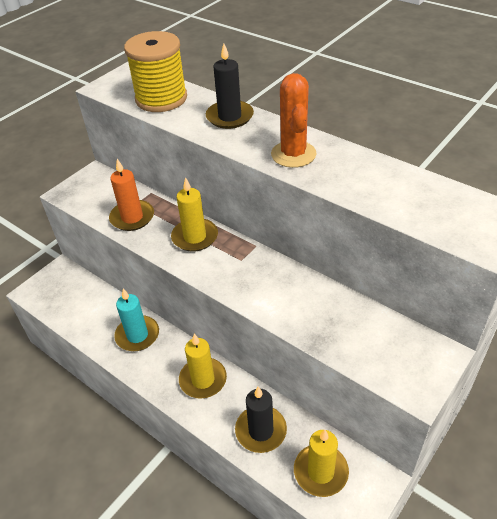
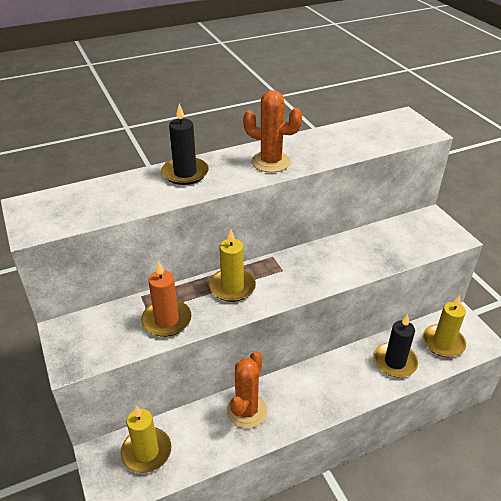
camera: 65 degrees left, 5 degrees down
(137, 335) = (247, 411): turquoise candle -> orange cactus
(161, 99) = (108, 199): yellow spool -> none
(203, 380) = (327, 380): yellow candle -> yellow candle (146, 452)

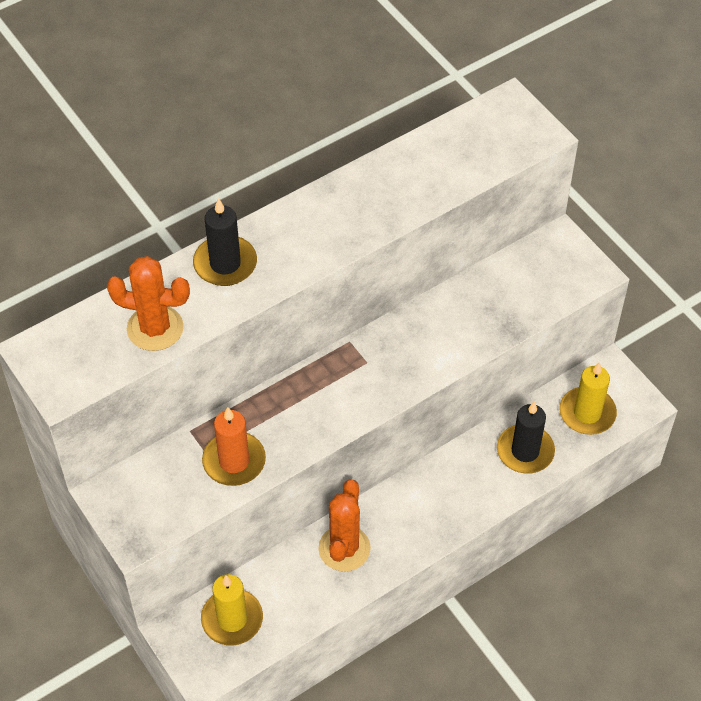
camera: 10 degrees left, 15 degrees up
(232, 287) = (306, 399): yellow candle -> none
(271, 162) = (335, 226): orange cactus -> orange cactus (155, 328)

